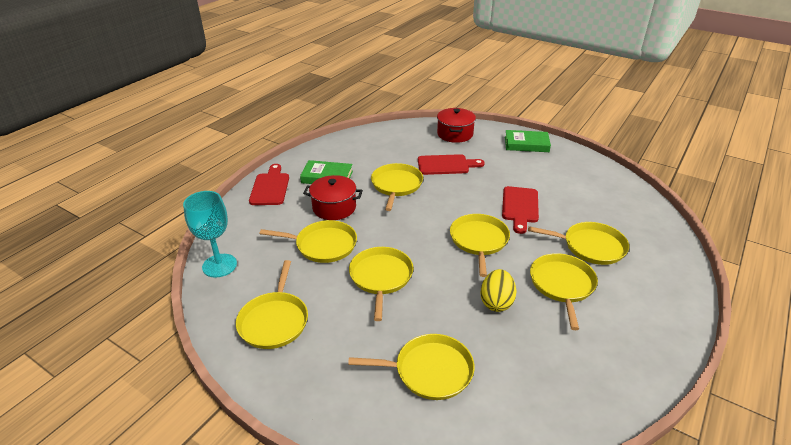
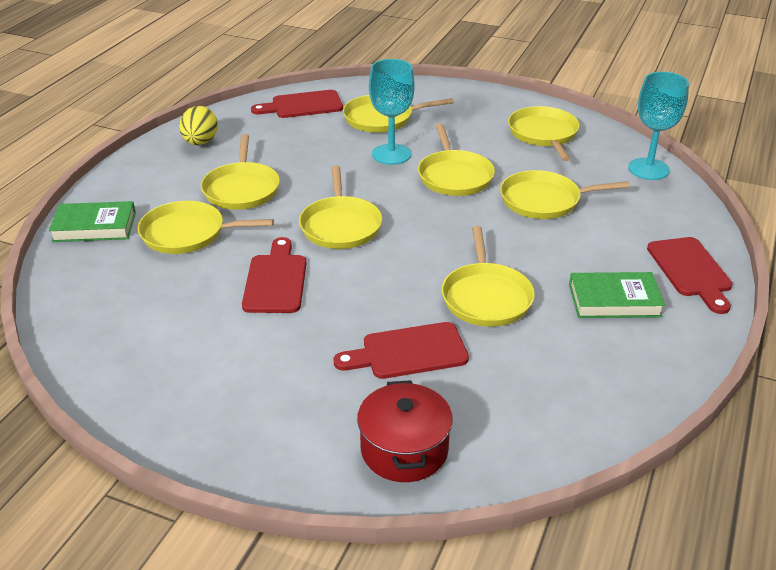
camera: 170 degrees right, 0 degrees up
(334, 207) = (564, 249): red pot -> none
(429, 311) = (391, 154): none -> turquoise goblet
(496, 302) = (320, 167): yellow egg -> yellow egg (200, 142)
(522, 413) = (302, 105): none -> red cutting board
(526, 144) = (236, 434): green book -> green book (94, 227)

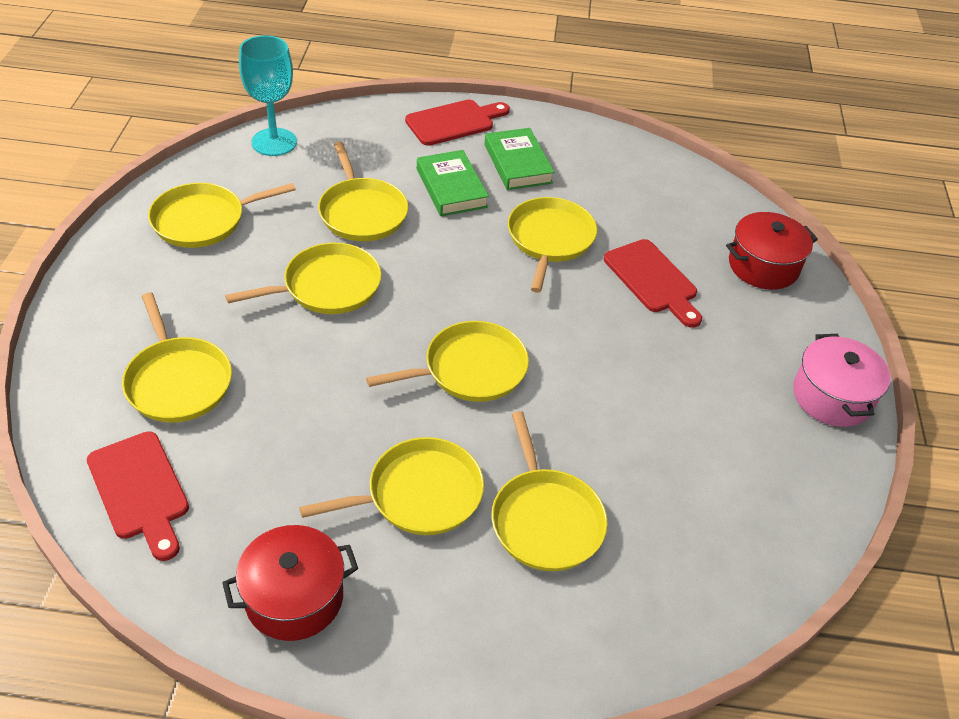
camera: 110 degrees left, 10 degrees up
(94, 227) = (574, 643): green book -> green book (451, 188)
(199, 433) = (832, 397): none -> pink pot
(200, 142) = (294, 597): yellow egg -> red pot
(276, 280) = (597, 401): red cutting board -> none
(391, 154) = (285, 353): turquoise goblet -> none
(486, 297) = (549, 239): yellow pan -> yellow pan turned 60 degrees counterclockwise

